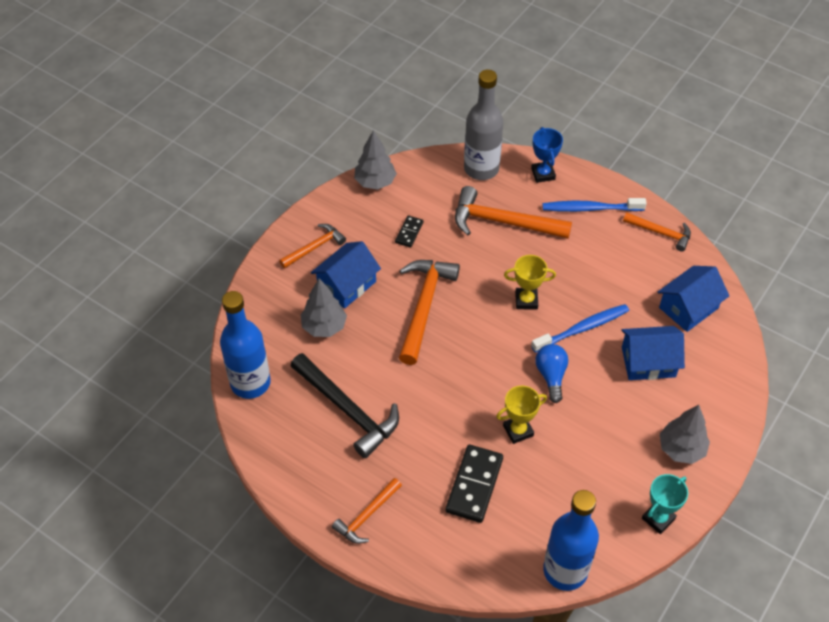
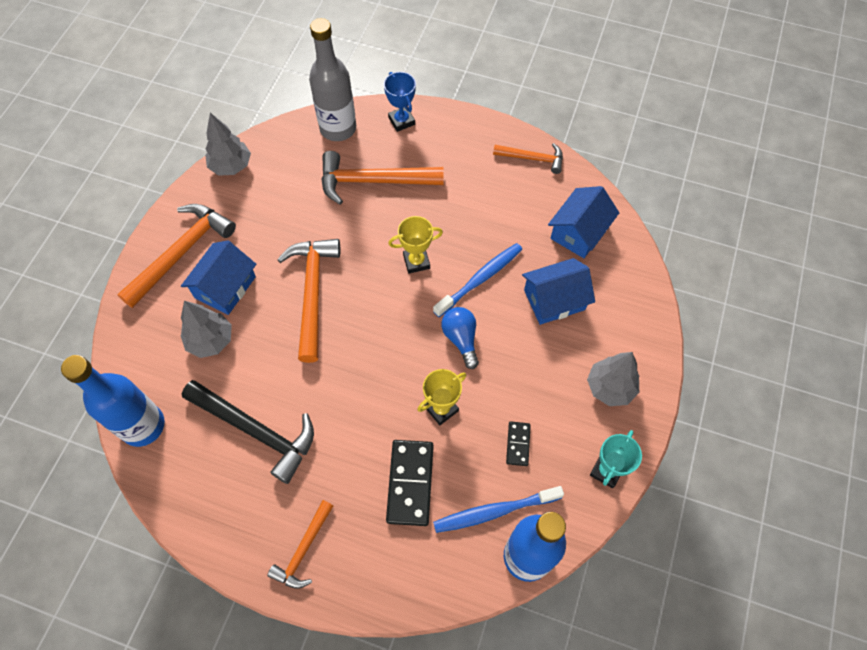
camera: 15 degrees left, 10 degrees up
(315, 247) = (182, 253): orange hammer -> orange hammer, size x1.72
(409, 232) = (279, 214): black domino -> black domino (518, 444)
(590, 208) = (457, 147): blue toothbrush -> blue toothbrush (494, 511)

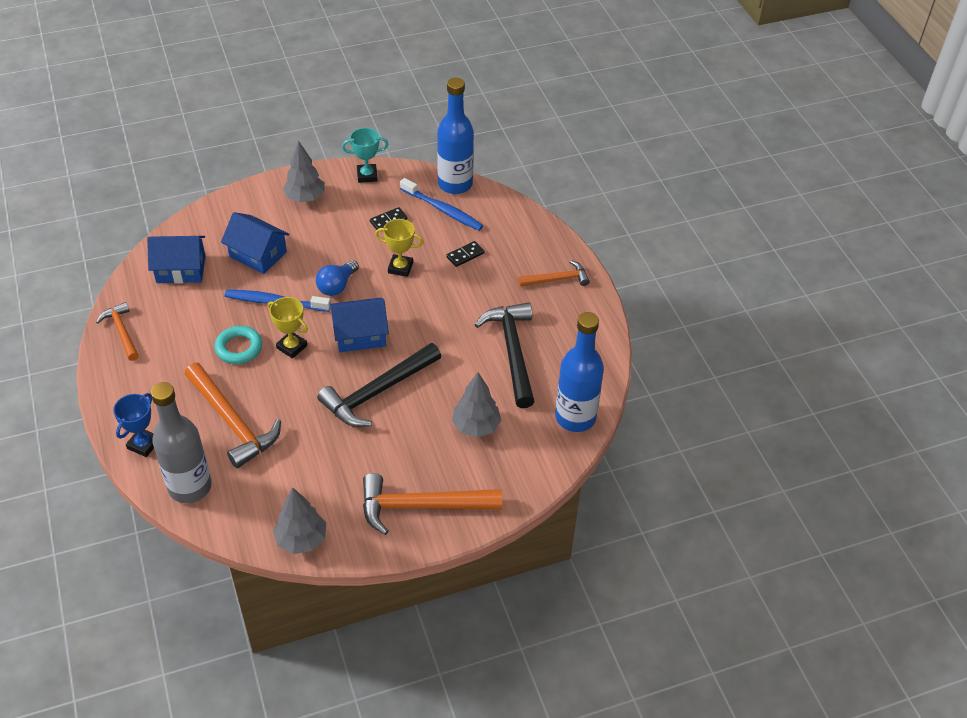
camera: 130 degrees left, 15 degrees down
(225, 287) = (424, 451): blue house -> blue house (360, 335)
(313, 293) = (377, 392): orange hammer -> black hammer
(410, 483) = (465, 255): black domino -> black domino, size x0.53
(447, 225) = (239, 348): none -> turquoise ring

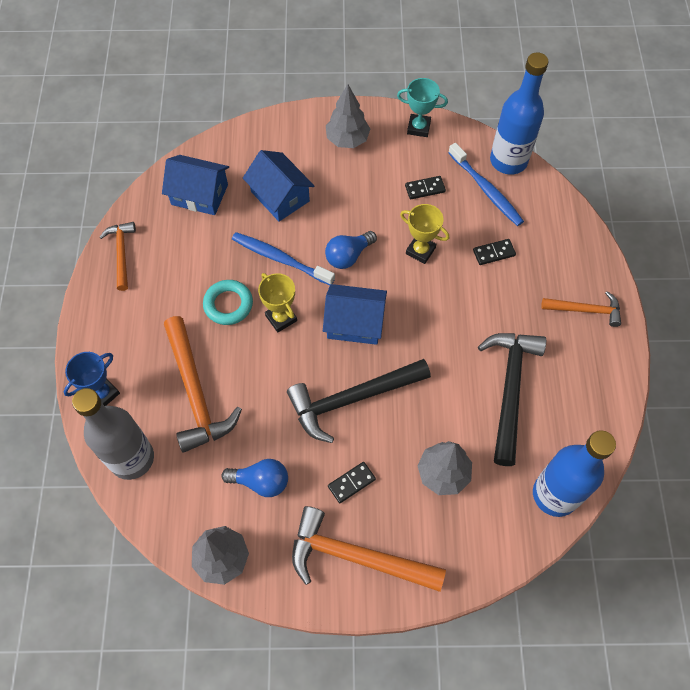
camera: 20 degrees right, 15 degrees up
(317, 474) = (261, 481): none -> blue light bulb
(398, 454) = (351, 483): none -> black domino

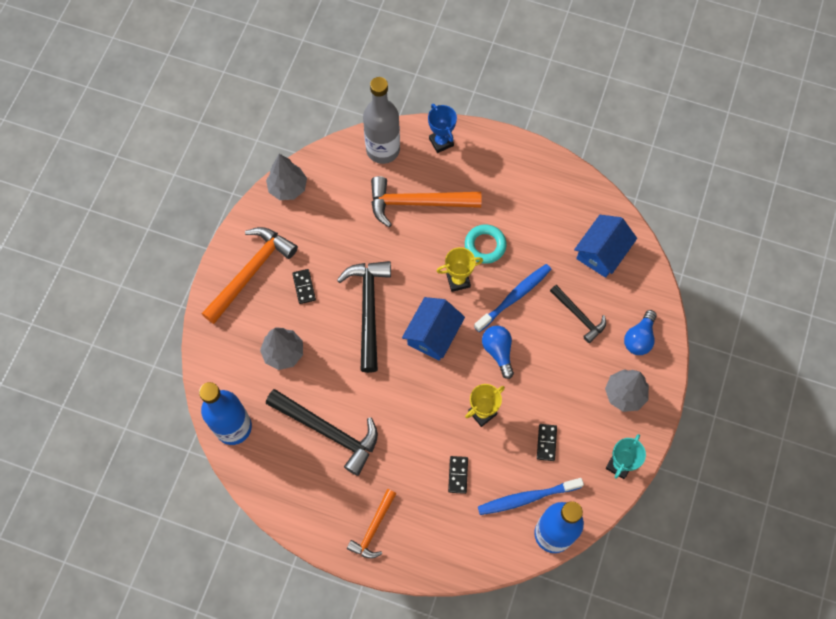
camera: 110 degrees right, 5 degrees up
(122, 253) = (561, 180): orange hammer -> none
(261, 481) = (331, 227): blue light bulb -> blue light bulb (639, 338)
(280, 196) = (579, 316): blue house -> black hammer

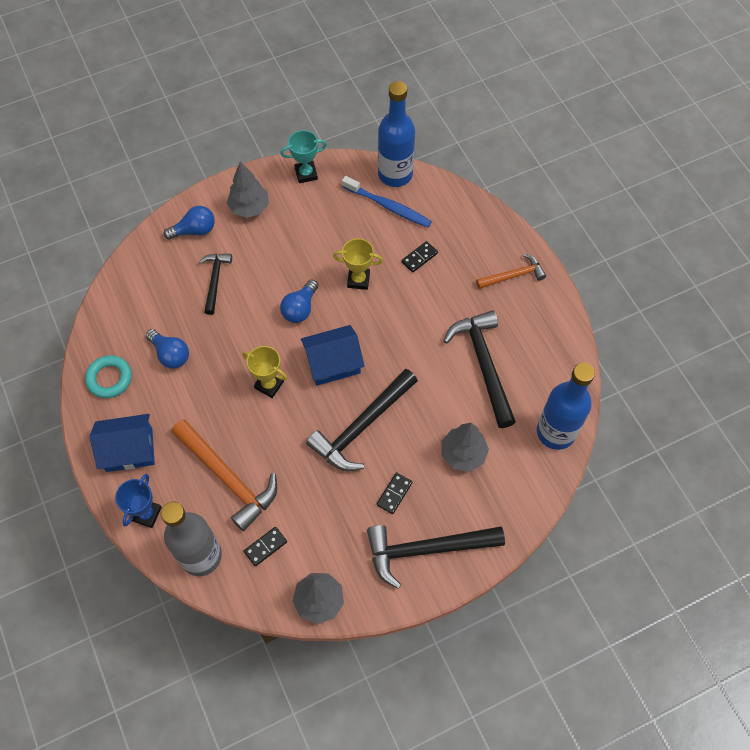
camera: 135 degrees left, 5 degrees down
(251, 272) = (426, 549): orange hammer -> black hammer
(485, 245) = (217, 392): turquoise ring -> turquoise ring (109, 378)
(514, 297) = (243, 334): blue toothbrush -> none
(544, 240) = (170, 354): none -> blue light bulb
(546, 442) = (337, 225): black domino -> black domino (265, 547)
(602, 252) = (142, 307): blue house -> blue house (129, 450)

